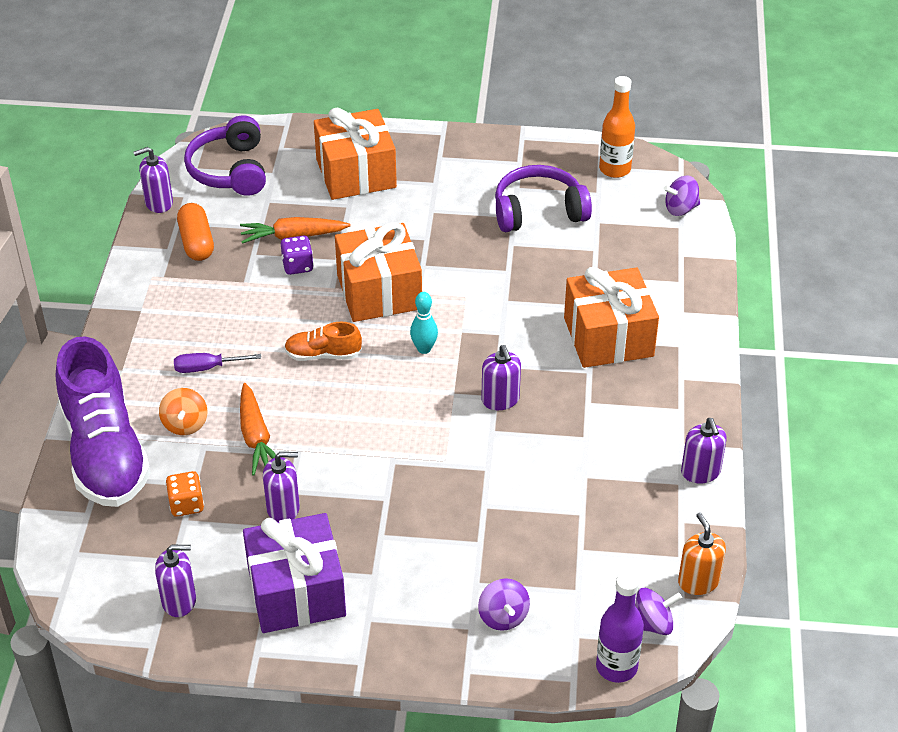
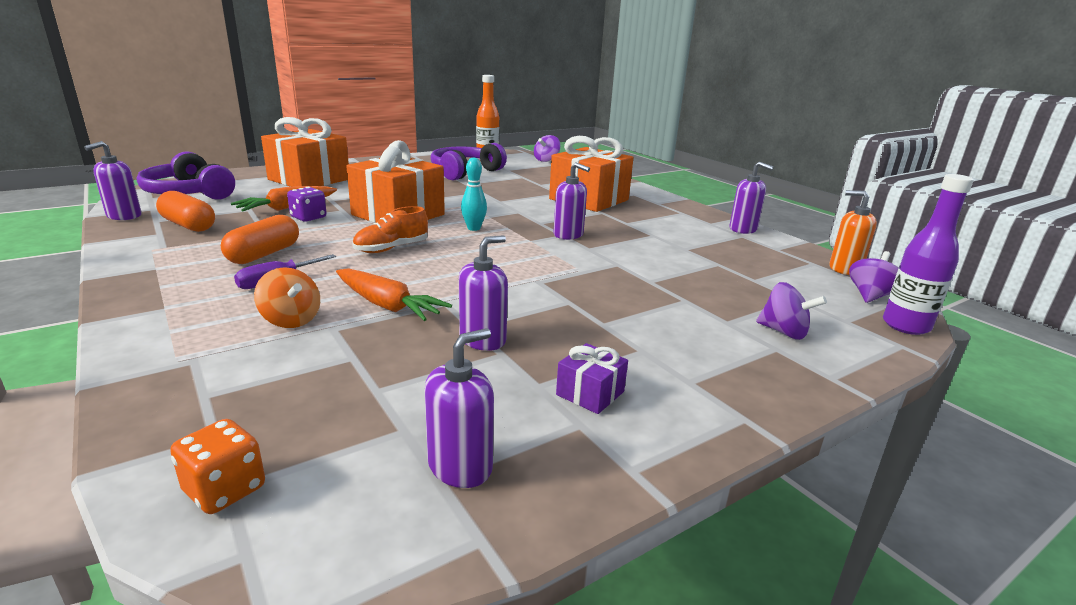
camera: 40 degrees left, 20 degrees down
(105, 452) = (195, 371): purple shoe -> none
(186, 504) = (363, 375): orange dice -> orange dice (225, 490)
(222, 321) = (264, 254): none -> orange capsule
(296, 592) = (590, 393): purple gift -> purple gift, size x0.43

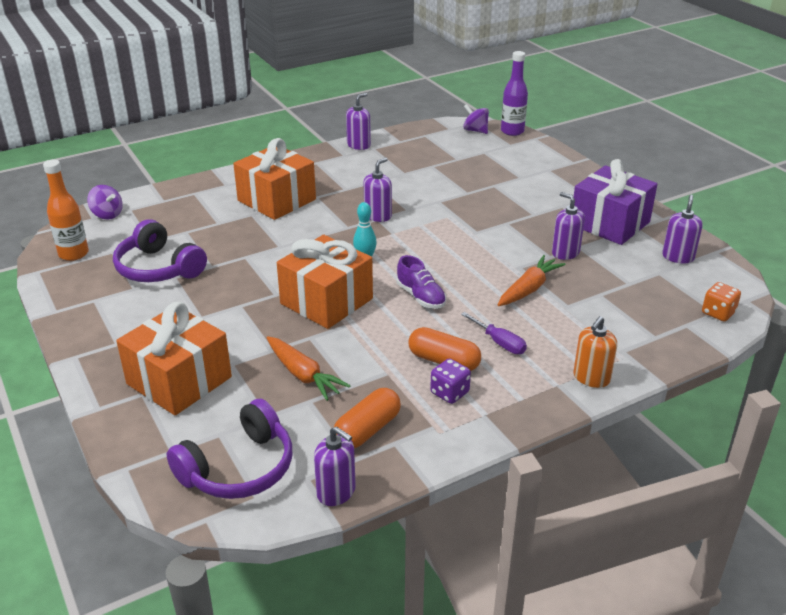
camera: 85 degrees left, 10 degrees up
(291, 320) = (561, 324): orange spinning top -> none
(308, 218) = (338, 354): purple dice -> purple dice (449, 393)
(391, 249) = (421, 297): orange shoe -> purple shoe
(460, 466) = (678, 257): purple soap dispenser -> purple soap dispenser turned 60 degrees clockwise
(590, 393) = (609, 223): purple gift -> purple gift, size x2.34
(784, 332) = (529, 164): purple spinning top -> none
(844, 269) = (433, 128): orange soap dispenser -> orange soap dispenser (591, 378)

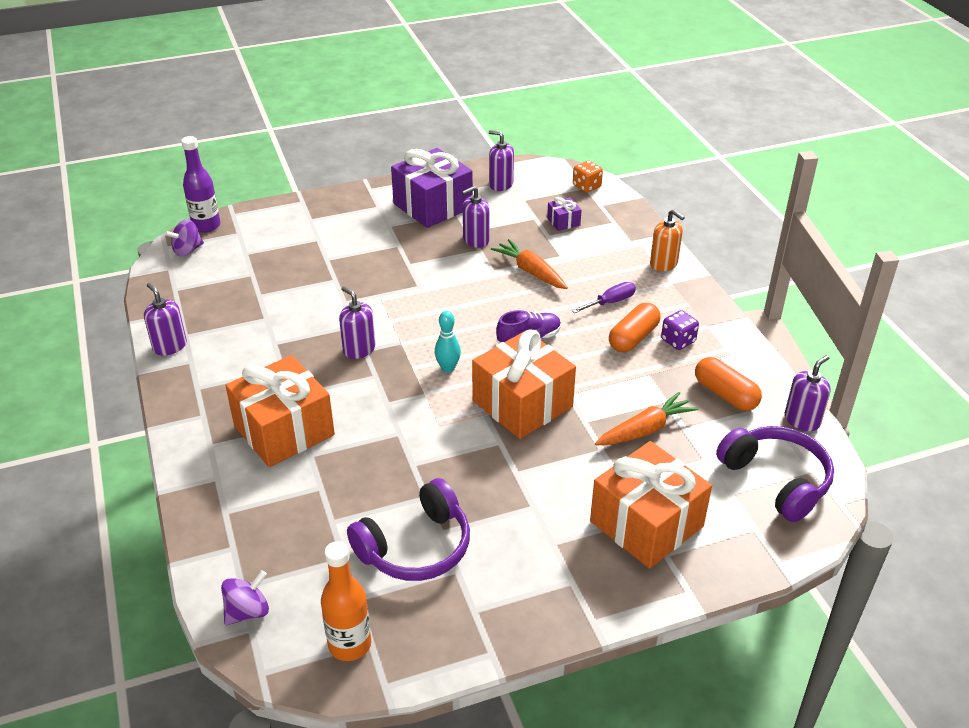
camera: 80 degrees left, 5 degrees up
(633, 302) = (563, 222): none -> purple gift

